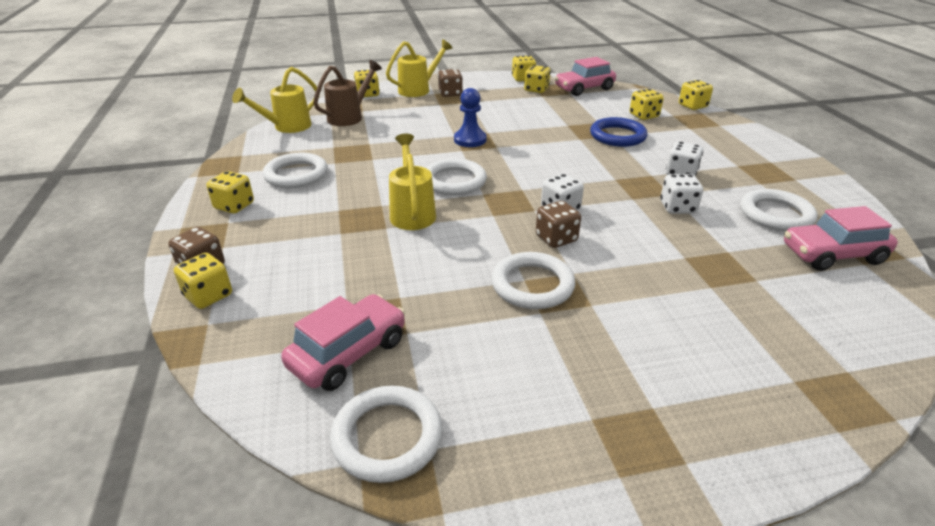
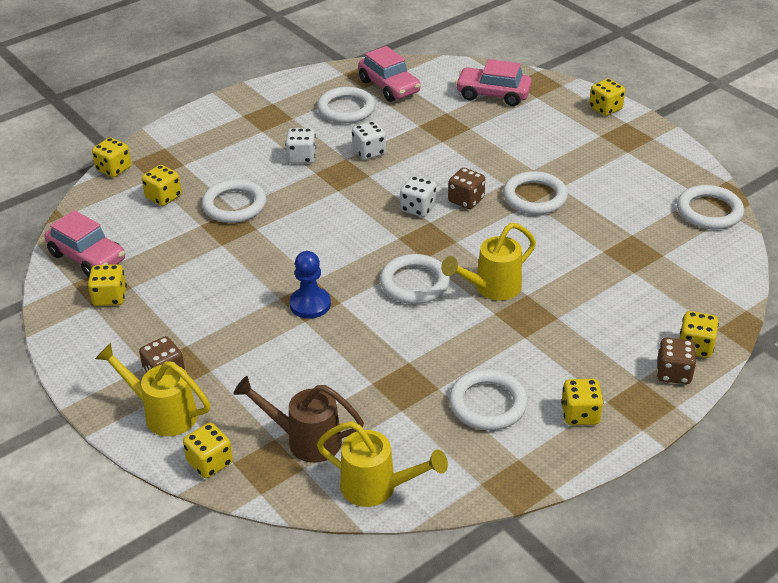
camera: 115 degrees left, 5 degrees up
(348, 353) = (673, 250): pink car -> pink car (493, 94)
(523, 79) = (67, 321): yellow dice -> yellow dice (605, 108)
(617, 136) = (234, 205): blue ring -> white ring

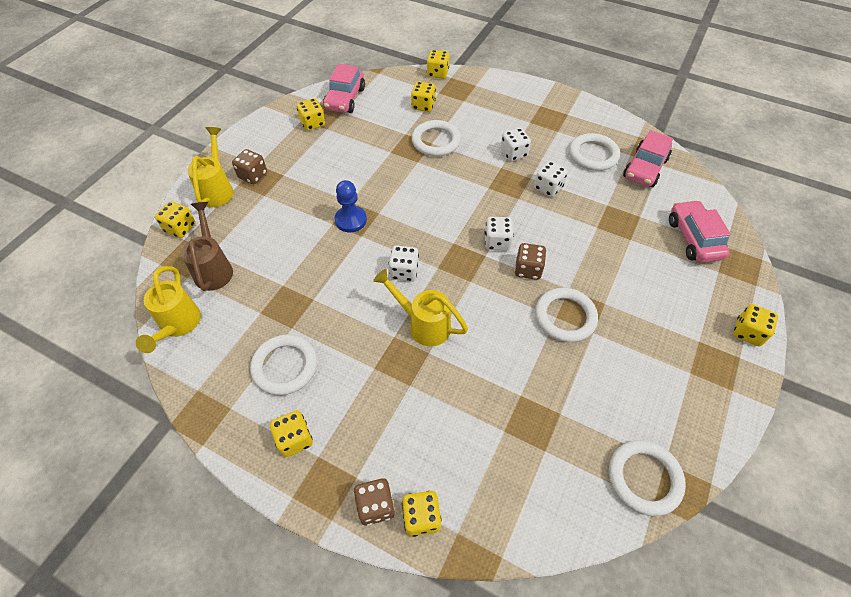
camera: 65 degrees right, 15 degrees up
(414, 283) = (404, 271): white ring -> white dice

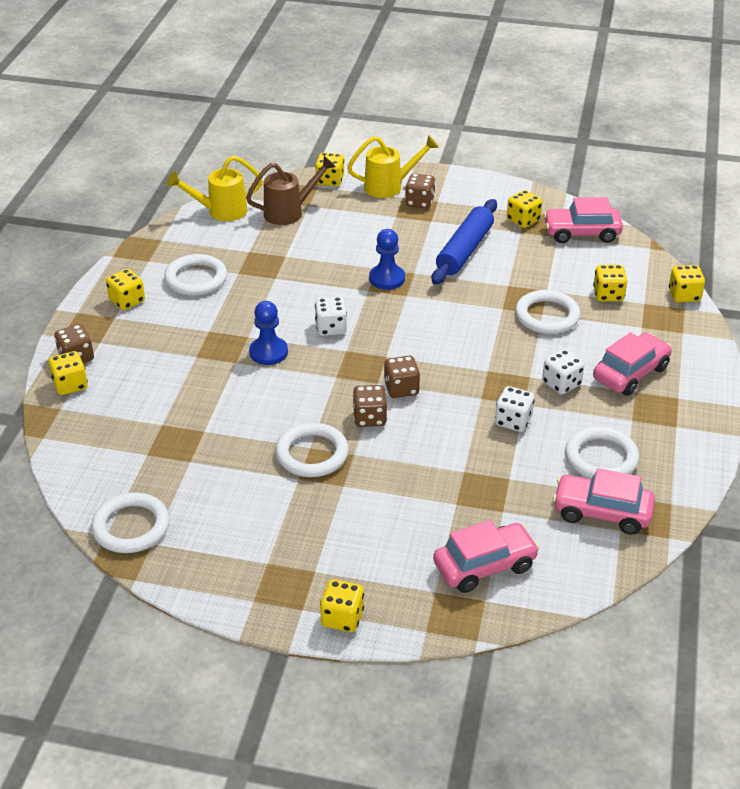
camera: 75 degrees right, 15 degrees down
(335, 165) = (464, 250): none -> blue rolling pin
(423, 324) = (268, 352): yellow watering can -> blue pawn
(497, 242) = (401, 389): white dice -> brown dice
(511, 119) = (630, 373): none -> pink car

